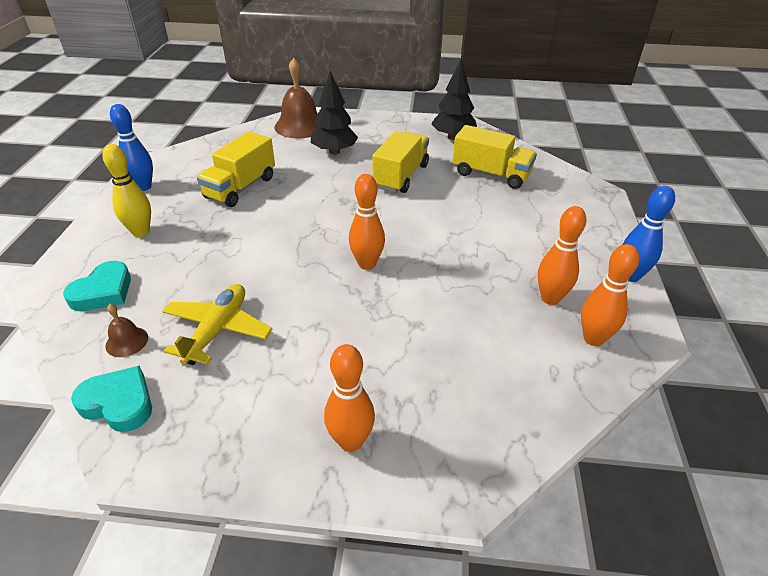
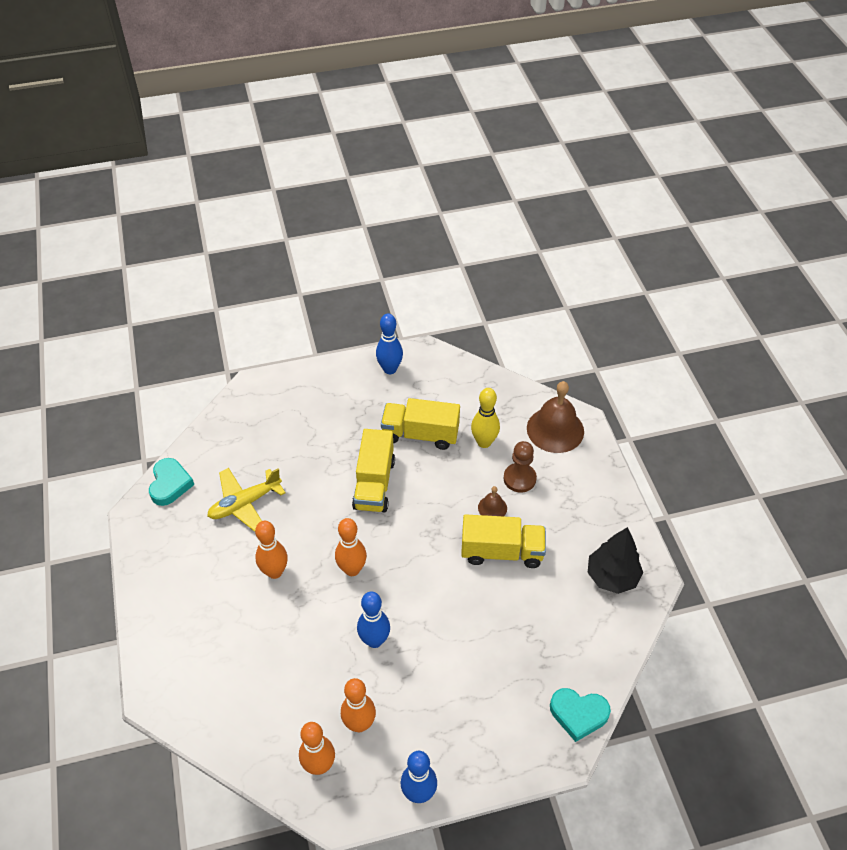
camera: 70 degrees right, 10 degrees up
(103, 292) = (259, 419): turquoise heart -> turquoise heart (578, 714)
(127, 341) = (219, 459): brown bell -> brown bell (492, 508)
(141, 232) = (331, 401): yellow bowling pin -> yellow bowling pin (484, 442)
(217, 330) = (245, 504): yellow plane -> yellow plane turned 150 degrees clockwise
(334, 151) = (519, 478): black tree -> brown pawn
(350, 441) = (174, 621): orange bowling pin -> orange bowling pin (274, 572)
(458, 267) = (374, 640): none -> blue bowling pin
(491, 174) = (547, 633): yellow truck -> yellow truck (374, 484)

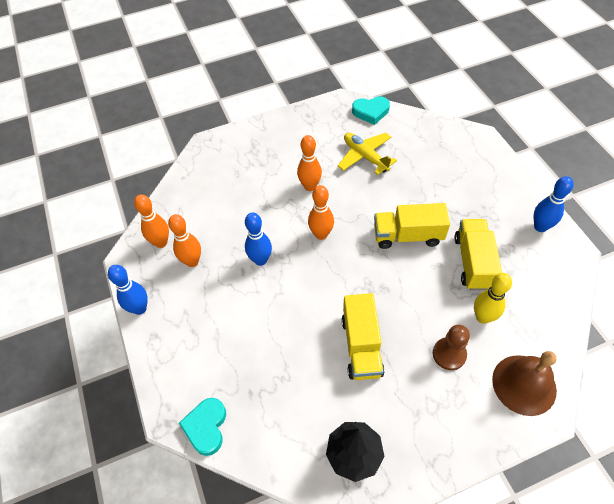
camera: 85 degrees right, 5 degrees up
(492, 508) = (408, 333): brown bell -> none

